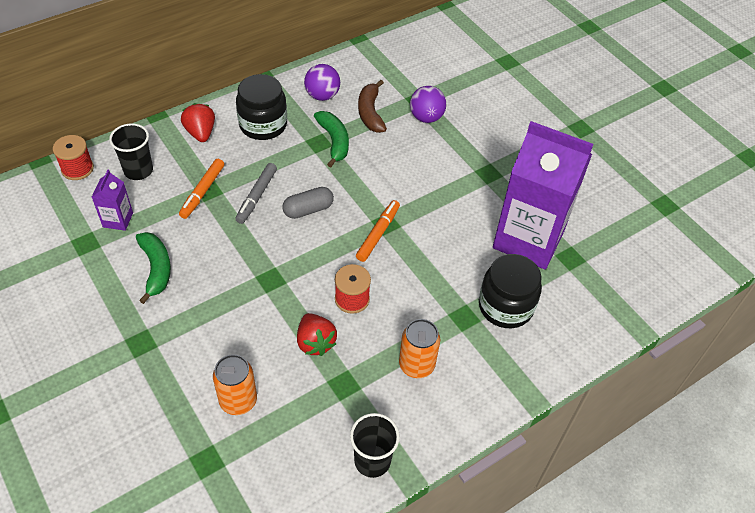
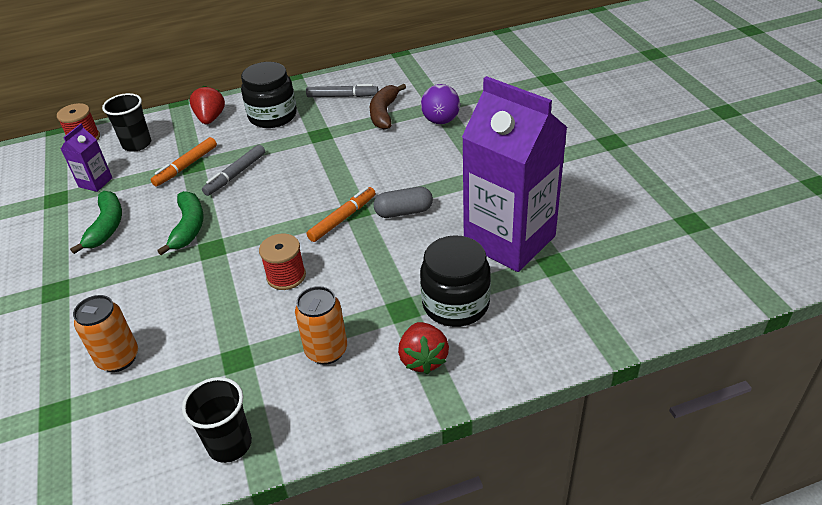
camera: 20 degrees right, 10 degrees down
(308, 210) = (281, 190): grey capsule -> grey capsule (404, 212)
(315, 342) = (227, 313): red strawberry -> red strawberry (423, 359)
(322, 95) = (342, 96): purple ball -> grey marker
(334, 141) = (336, 134): green banana -> green banana (188, 227)

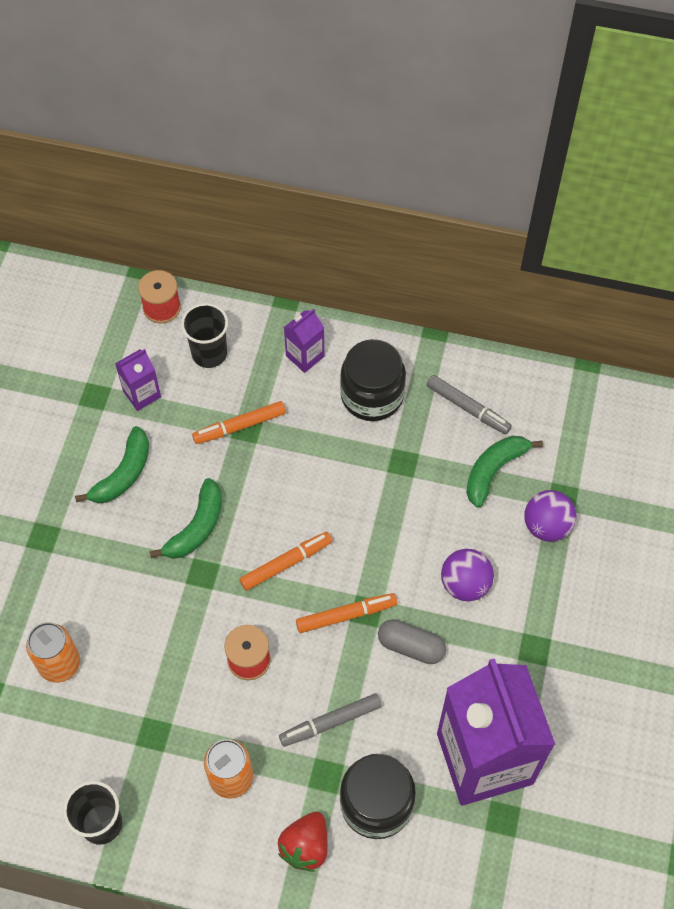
camera: 30 degrees right, 20 degrees up
(210, 118) = (305, 356): red strawberry -> purple carton
(236, 174) = (281, 474): grey marker -> grey marker (330, 722)
(275, 214) = (286, 563): none -> orange marker
(384, 113) = (494, 470): brown banana -> green banana
(413, 167) = (465, 584): none -> purple ball

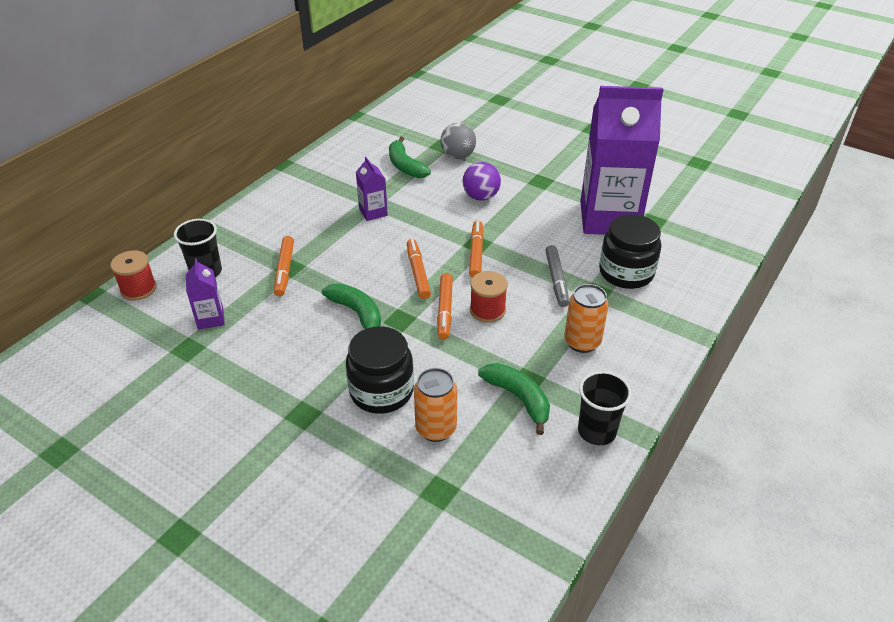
camera: 70 degrees left, 20 degrees down
(123, 474) = (278, 346): green banana -> green banana (518, 398)
(233, 614) = (445, 310): none -> orange marker
(305, 356) = (251, 224): purple carton -> purple carton (373, 212)
(305, 846) = (649, 314): red strawberry -> none
(372, 395) = (309, 201): black jar -> black jar (381, 391)
(411, 646) = (515, 230): grey capsule -> none
(468, 408) = (351, 165): grey marker -> none
(546, 526) = (458, 156): purple ball -> grey ball

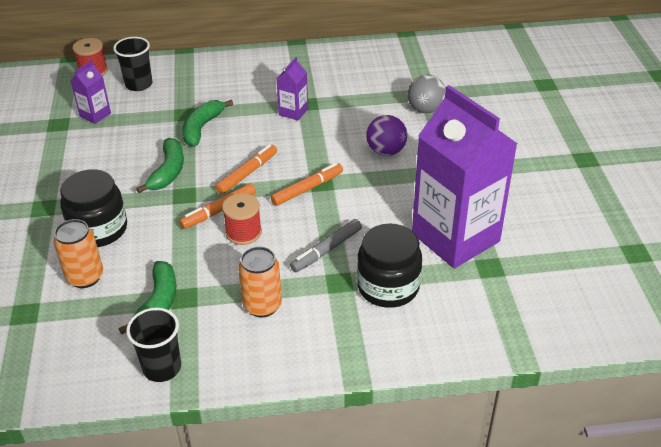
camera: 50 degrees right, 0 degrees up
(285, 270) = (178, 114): orange marker -> none
(405, 166) = (373, 93): green banana -> green banana (202, 128)

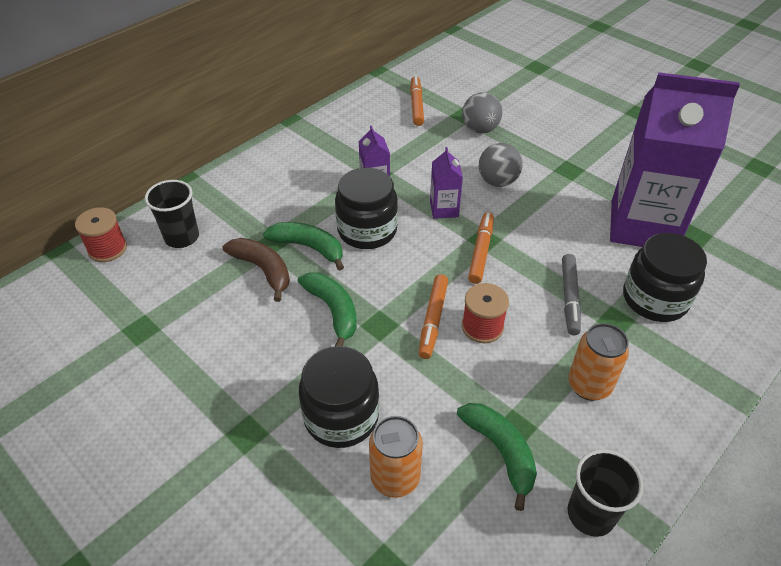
camera: 40 degrees left, 5 degrees up
(95, 115) = (173, 295): purple carton -> purple carton (444, 209)
(159, 127) = (263, 270): none -> brown banana
(202, 128) = (308, 247): green banana -> green banana turned 135 degrees clockwise
(247, 173) = (410, 268): orange marker -> orange marker (416, 105)
(251, 136) = (367, 230): none -> black jar
(386, 151) = (497, 181): purple ball -> grey ball

